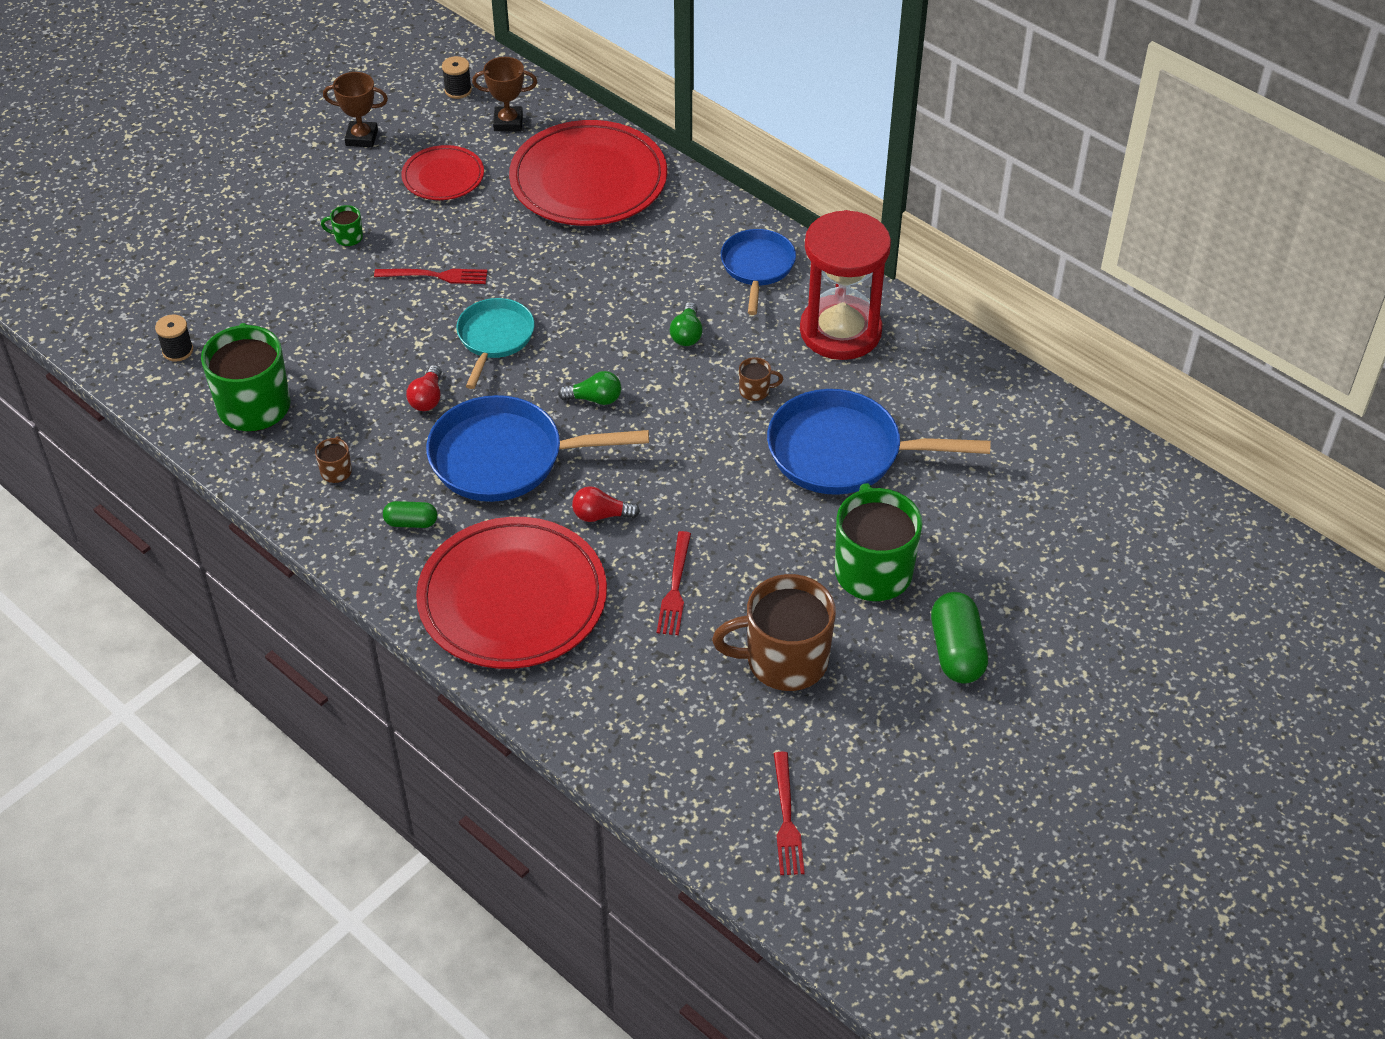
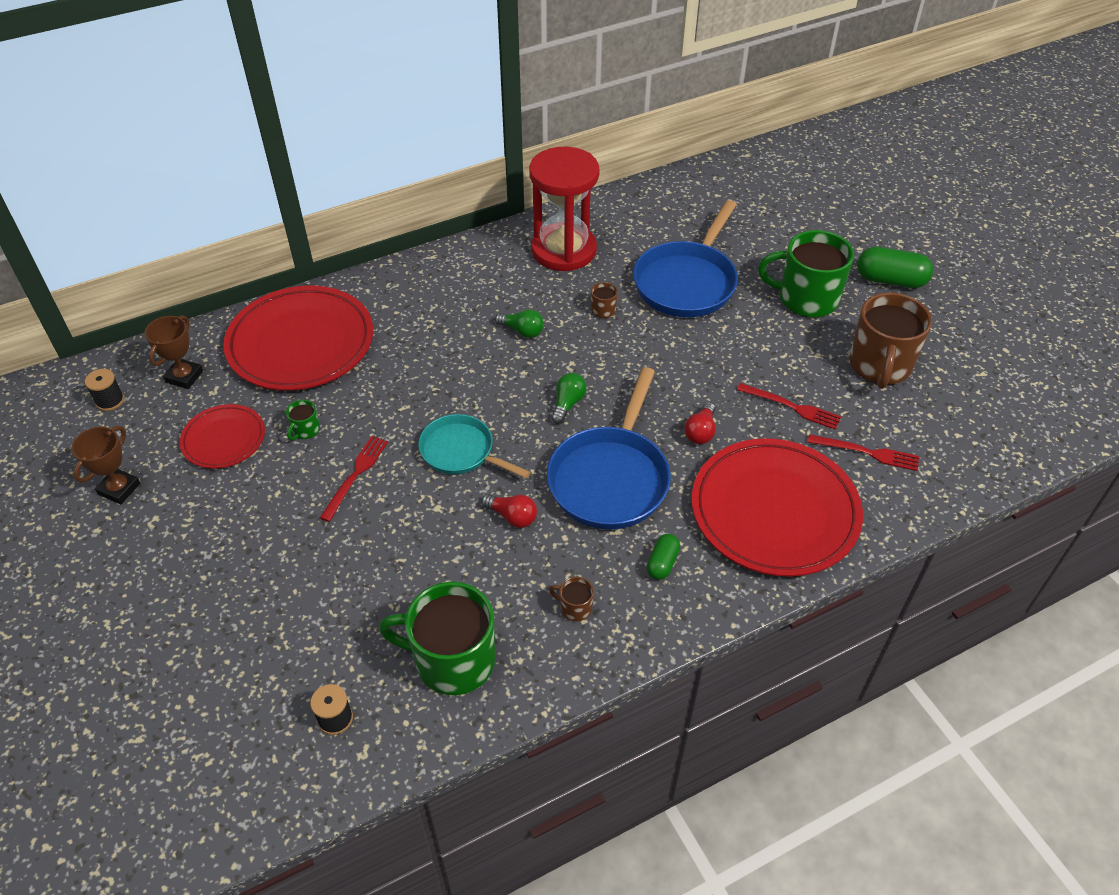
camera: 70 degrees left, 0 degrees up
(347, 237) = (258, 531): green mug -> green mug (305, 430)
(757, 267) = (470, 274): blue pan -> none
(786, 818) = (1025, 403): red fork -> red fork (867, 452)

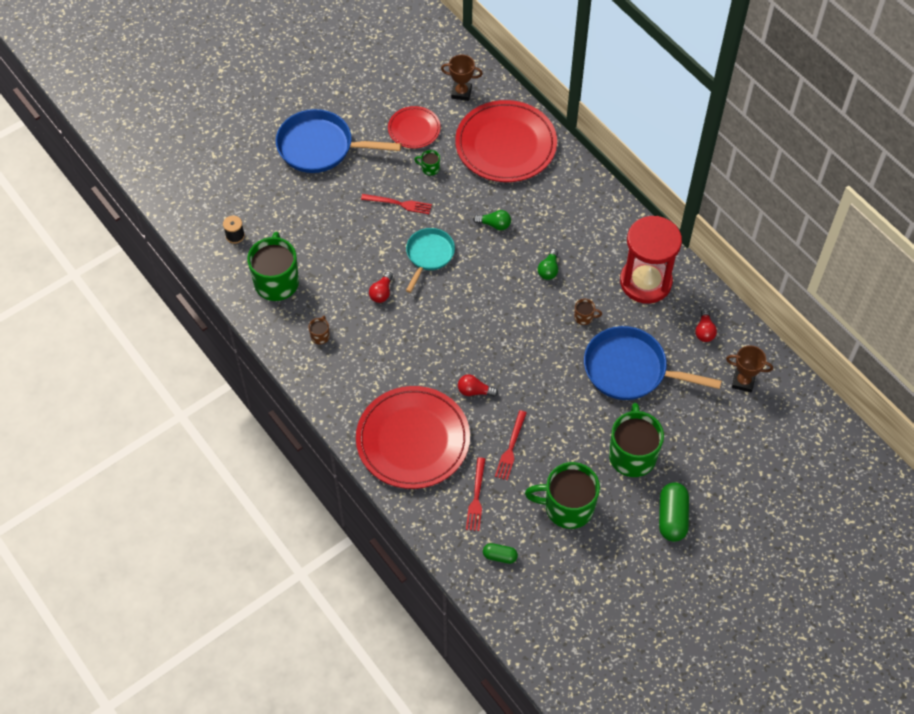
camera: 80 degrees right, 10 degrees up
(110, 401) = (433, 63): black spool -> none
(119, 489) = (366, 92): brown trophy -> brown trophy (743, 382)
(568, 404) = (483, 308): green light bulb -> green light bulb (494, 224)
(611, 477) = (423, 342): blue pan -> blue pan (321, 147)
(643, 216) = (704, 331): none -> red light bulb
(662, 563) = (360, 378): green capsule -> green capsule (500, 556)
(879, 366) = (567, 507): brown mug -> green mug

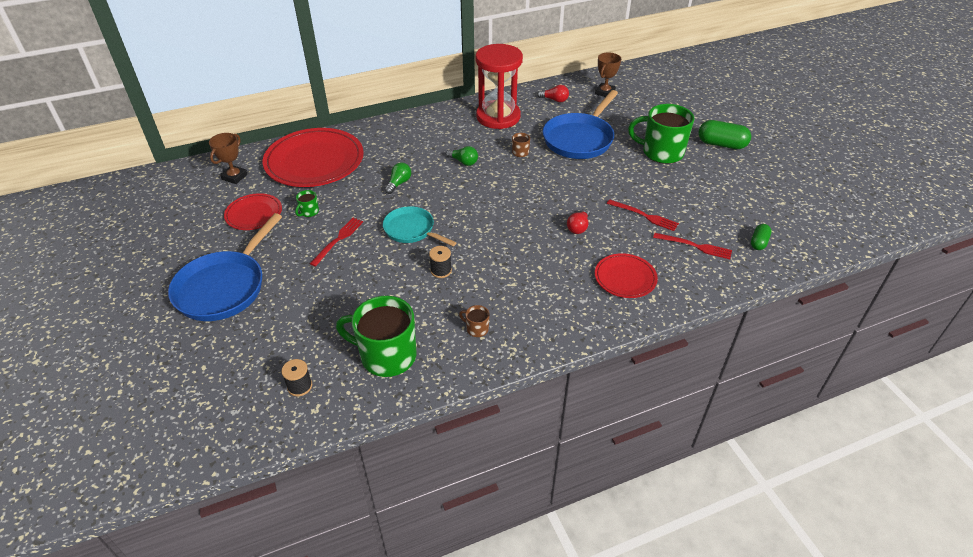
camera: 75 degrees left, 15 degrees down
(382, 292) = (441, 271): red light bulb -> black spool
(413, 440) = (625, 278): red plate -> red plate, size x0.52
(567, 507) = (709, 194): green mug -> none

